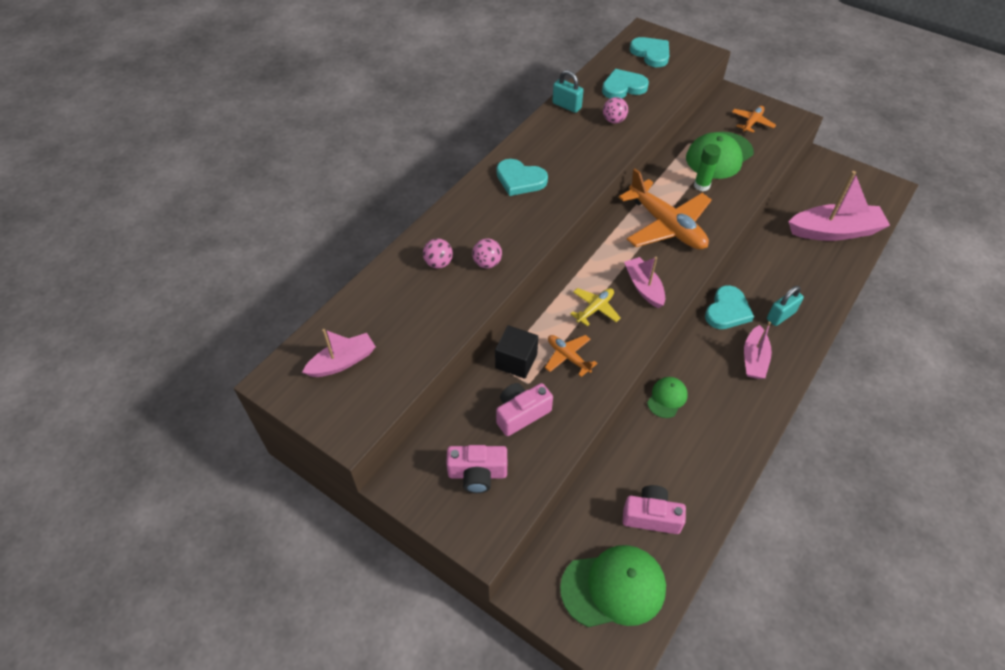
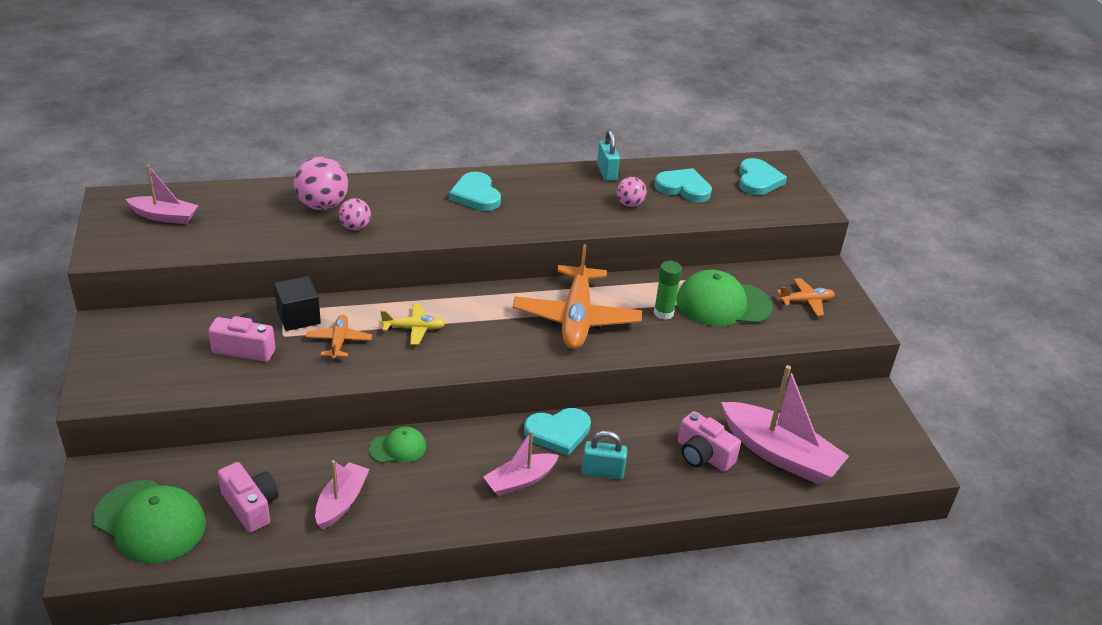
camera: 40 degrees right, 15 degrees down
(438, 263) = (322, 205): pink ball -> pink ball, size x1.71
(477, 474) = (157, 358): pink camera -> pink camera (703, 455)
(644, 287) = (479, 343): pink boat -> pink boat (341, 502)

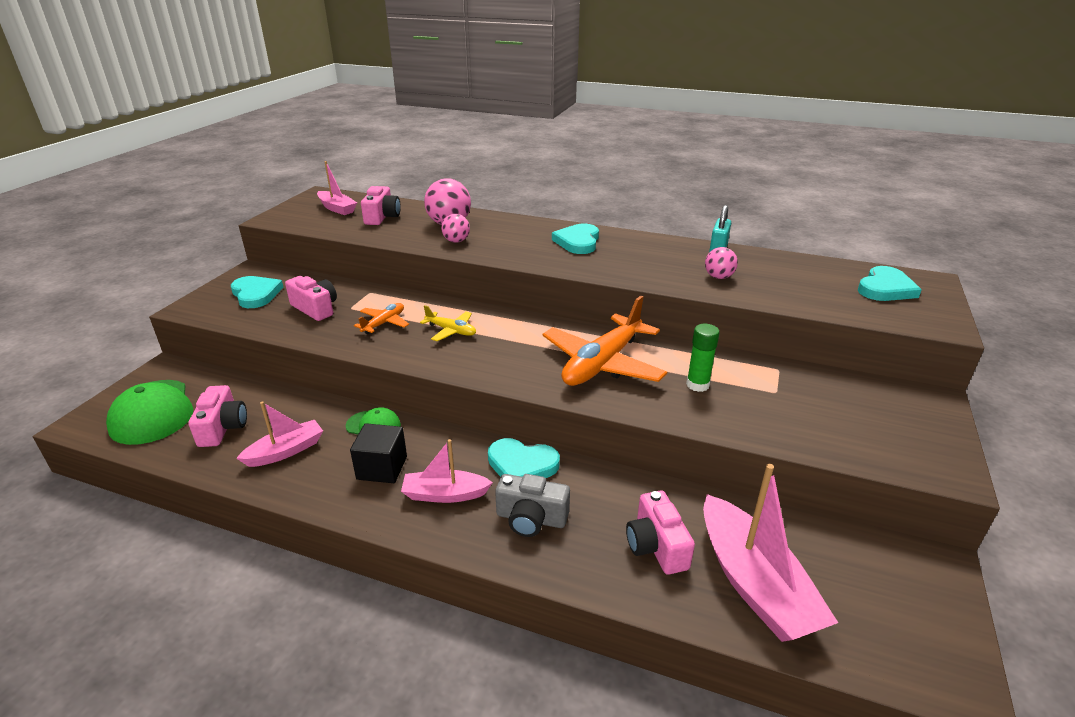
camera: 35 degrees right, 5 degrees down
(235, 215) = (382, 217): none -> pink camera
(298, 317) = (375, 299): black cube -> black cube (382, 468)
(602, 472) = (531, 518): turquoise padlock -> grey camera
(683, 188) = (790, 277): turquoise heart -> turquoise heart (256, 294)
(723, 304) = (774, 396): green cap -> none
(806, 301) = (884, 422): orange plane -> none

